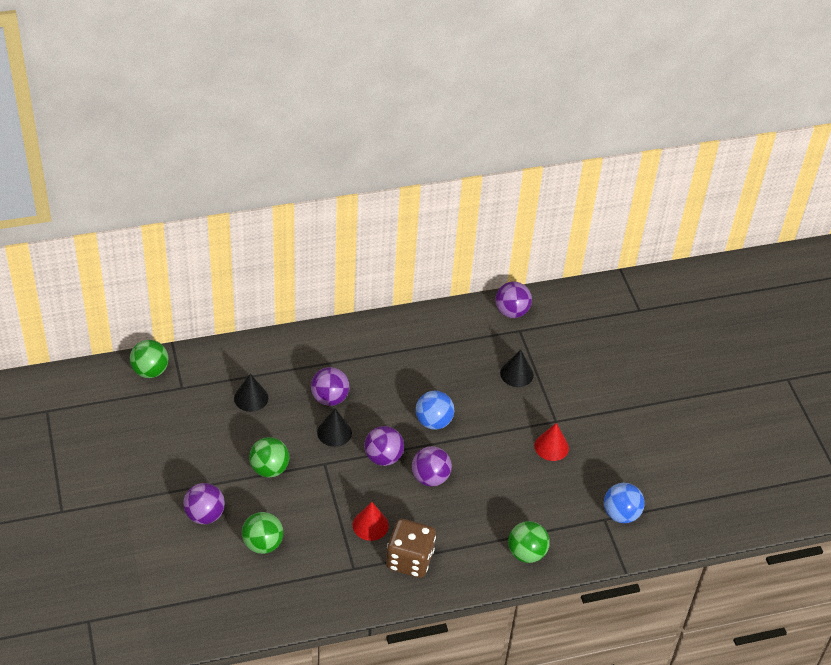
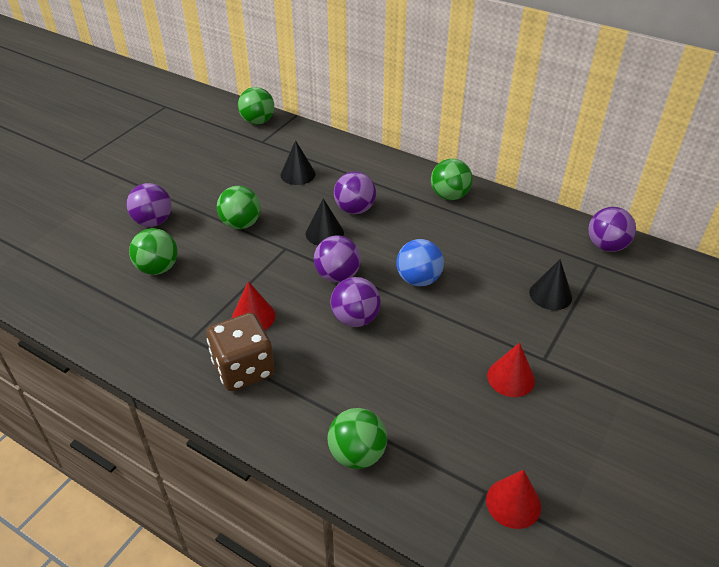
camera: 50 degrees right, 5 degrees down
(377, 340) = (449, 196): none -> green ball
(621, 514) = (513, 503): blue ball -> red cone

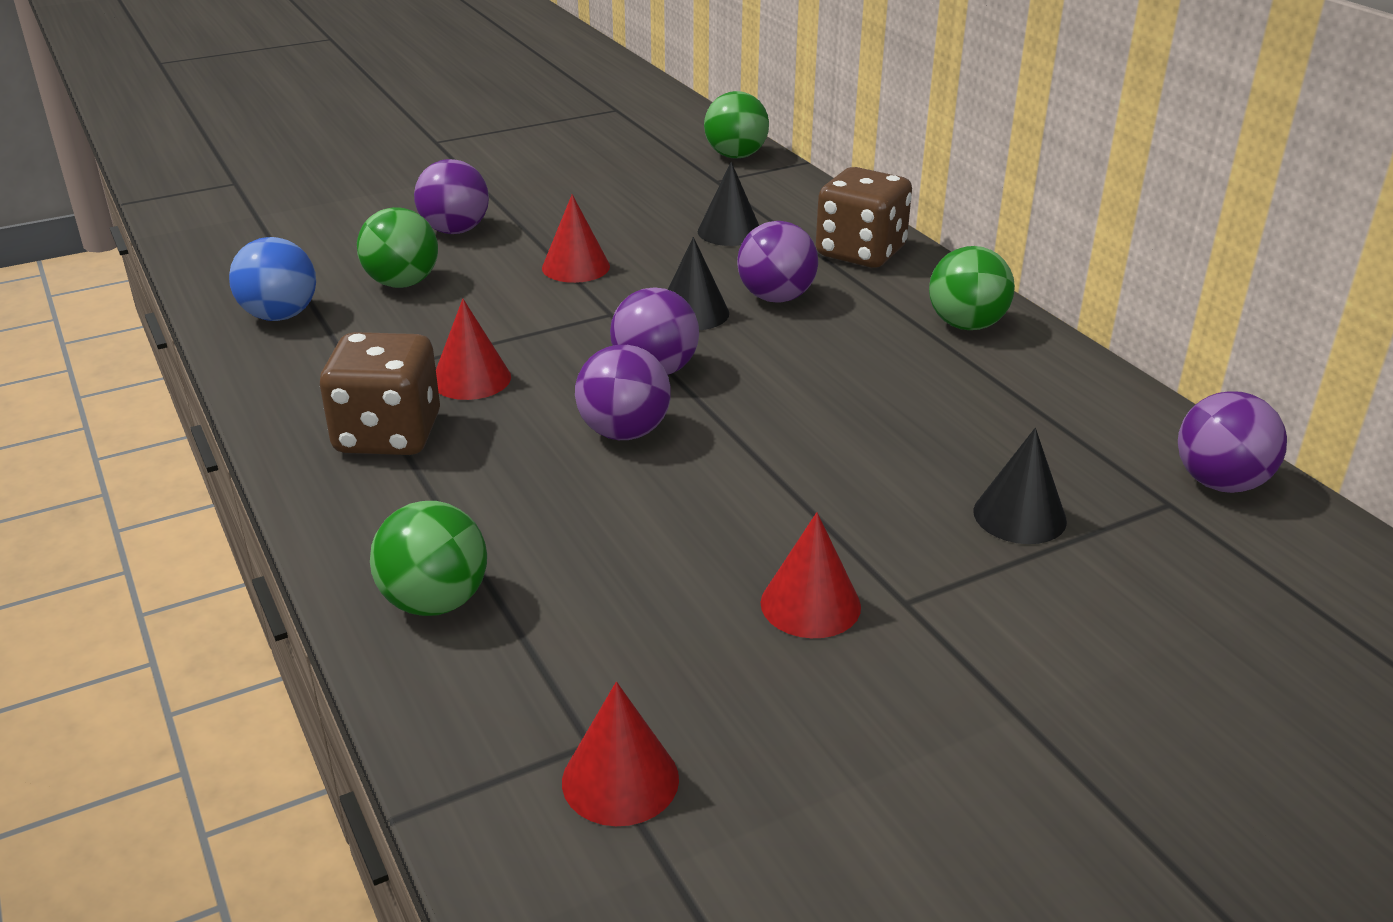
camera: 30 degrees right, 10 degrees down
(241, 224) = (575, 267): green ball -> red cone
(370, 167) = (860, 253): none -> brown dice
(418, 279) = (787, 417): blue ball -> blue ball (280, 316)

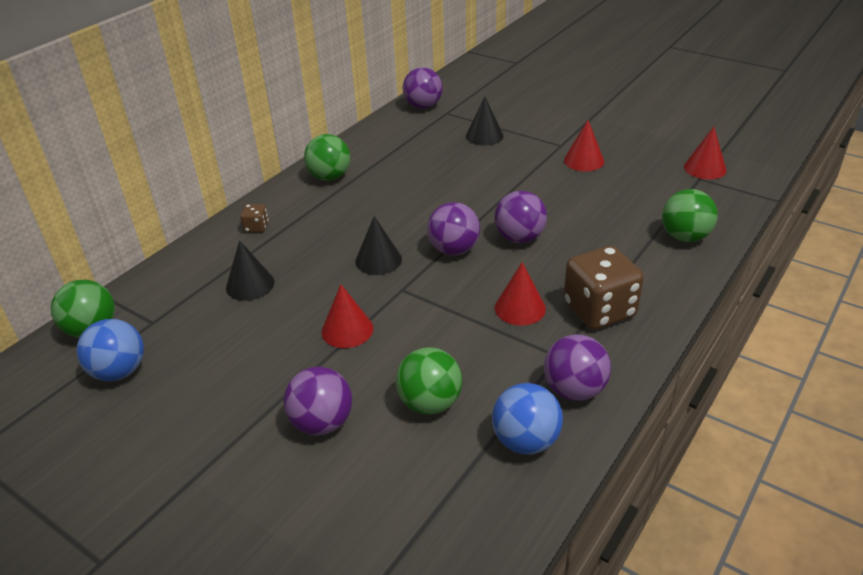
camera: 115 degrees left, 5 degrees up
(652, 161) = (119, 371): none -> blue ball
(776, 298) = (338, 238): purple ball -> purple ball (574, 390)
(860, 253) = (256, 227): brown dice -> brown dice, size x0.45

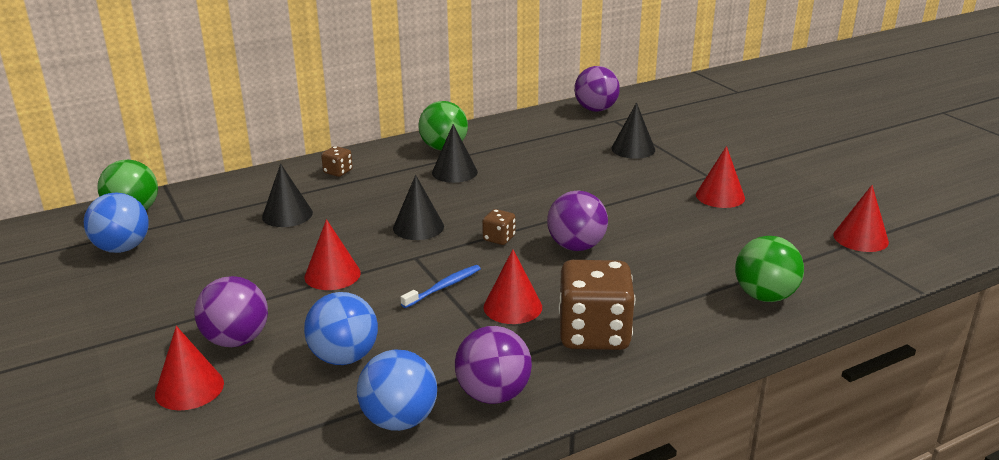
camera: 25 degrees right, 10 degrees down
(324, 485) = (189, 388): none -> red cone
(360, 198) = (454, 172): none -> black cone
(430, 403) = (344, 357): green ball -> blue ball
(450, 309) = (444, 287): none -> blue toothbrush
(454, 250) = (499, 238): purple ball -> brown dice

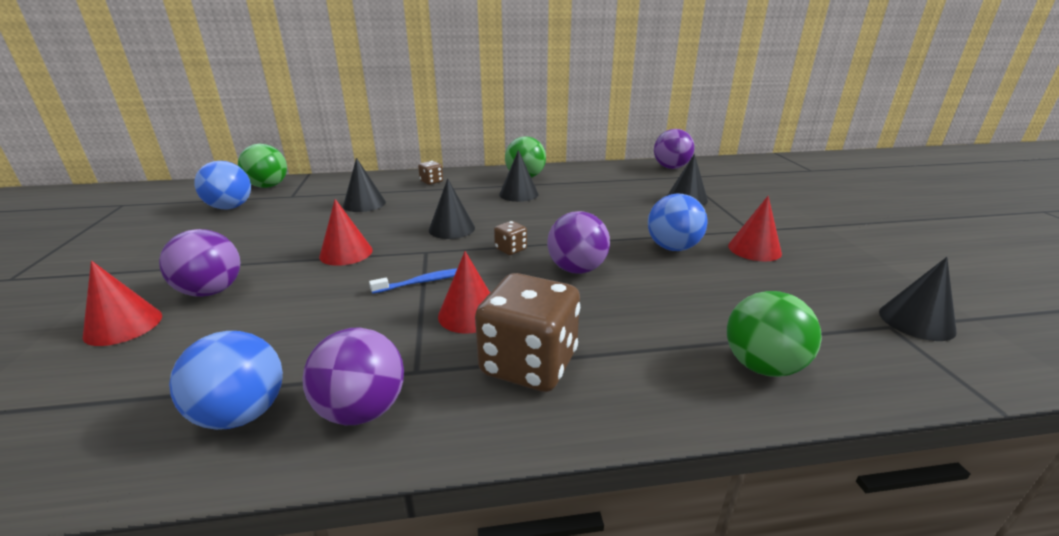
camera: 20 degrees right, 0 degrees up
(344, 357) = (272, 328): blue ball -> blue ball (672, 248)
(860, 238) = (916, 321): red cone -> black cone

